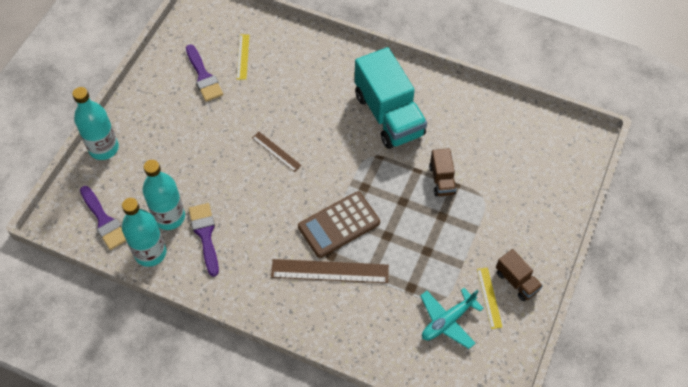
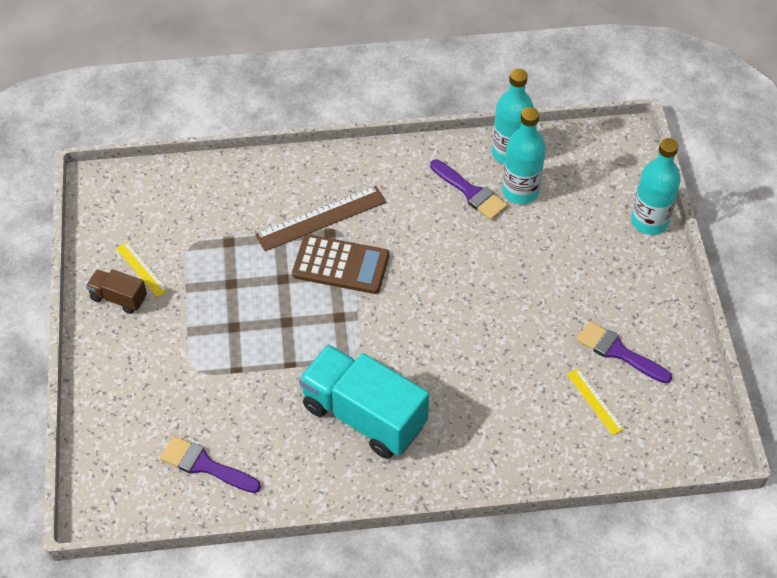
camera: 150 degrees right, 5 degrees down
(104, 221) = (580, 158): purple brush -> purple brush (205, 465)
(276, 151) = (464, 308): brown ruler -> none
(339, 225) = (341, 265): brown calculator -> brown calculator turned 75 degrees clockwise
(442, 180) = (255, 367): brown truck -> none
(447, 321) = (175, 229): turquoise plane -> none

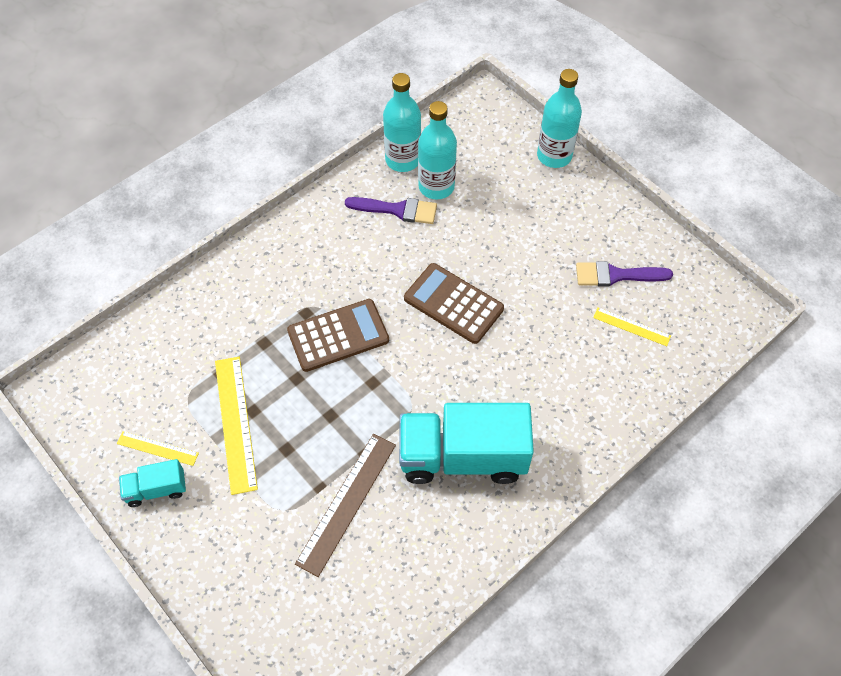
camera: 35 degrees left, 5 degrees up
(118, 298) = (156, 489): brown truck -> turquoise truck
(205, 465) = (361, 594): purple brush -> none
(211, 285) = (235, 423): none -> yellow ruler
(321, 218) = (288, 304): brown ruler -> brown ruler (347, 503)
(455, 294) = (453, 304): none -> brown calculator

